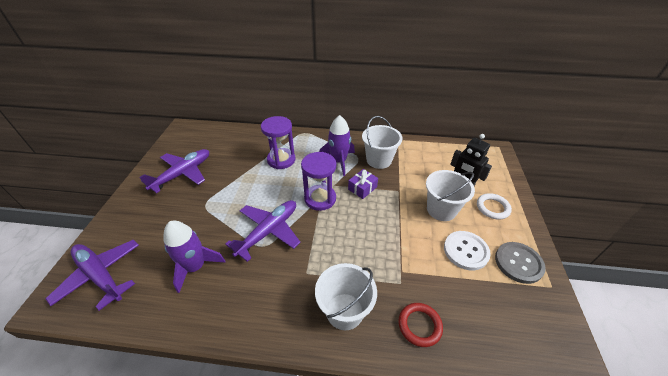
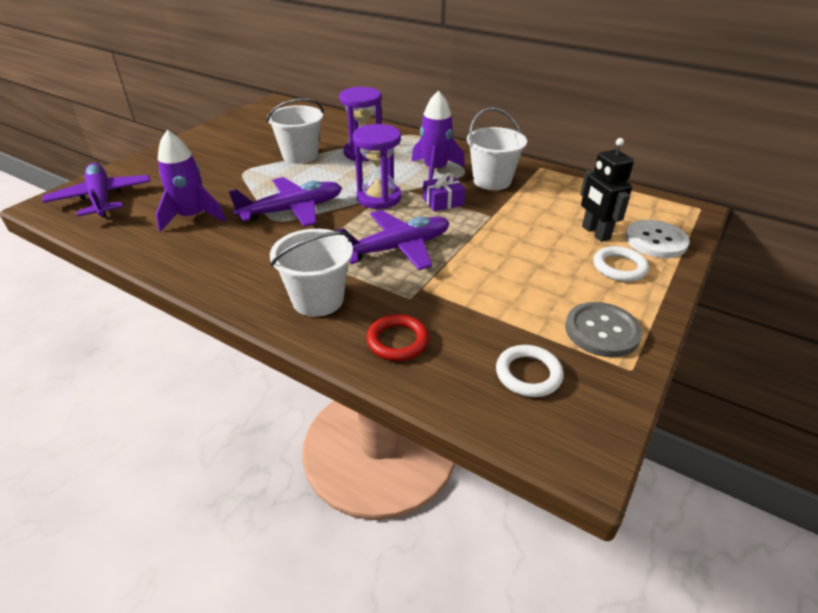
camera: 25 degrees right, 5 degrees down
(182, 174) = (242, 141): purple plane -> purple plane (397, 248)
(441, 209) = (536, 249): white bucket -> white bucket (300, 155)
(466, 251) = (531, 296): white button -> white button (655, 241)
(507, 317) = (528, 374): none -> white ring

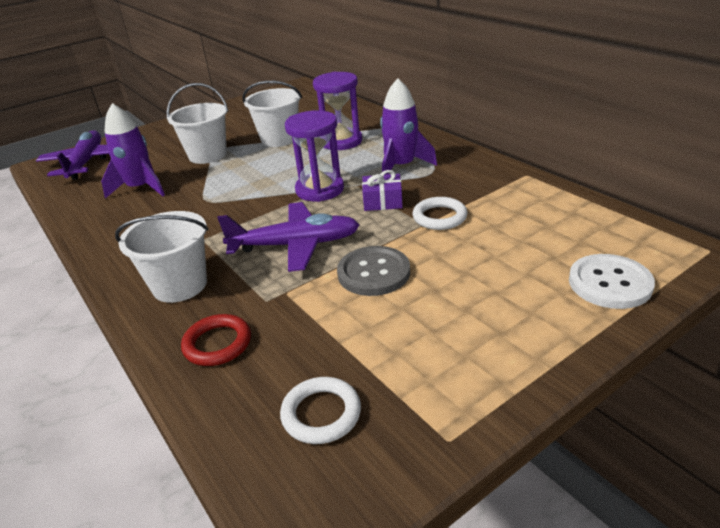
camera: 25 degrees right, 5 degrees down
(292, 210) = (229, 192): purple plane -> none
(492, 181) = (455, 185): white bucket -> white bucket (207, 155)
(595, 233) = (535, 261): black robot -> none
(602, 331) = (448, 383): grey button -> grey button (373, 273)
(619, 267) = (533, 308): white ring -> white ring (439, 217)

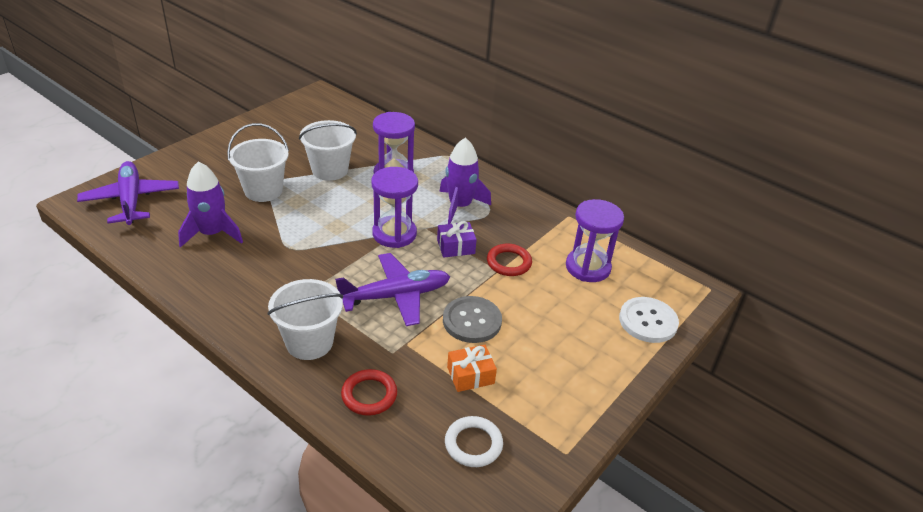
camera: 20 degrees left, 5 degrees up
(349, 331) = (470, 375): none -> orange gift
(439, 217) = (509, 262): white ring -> red ring
(538, 223) = (588, 267): none -> purple hourglass

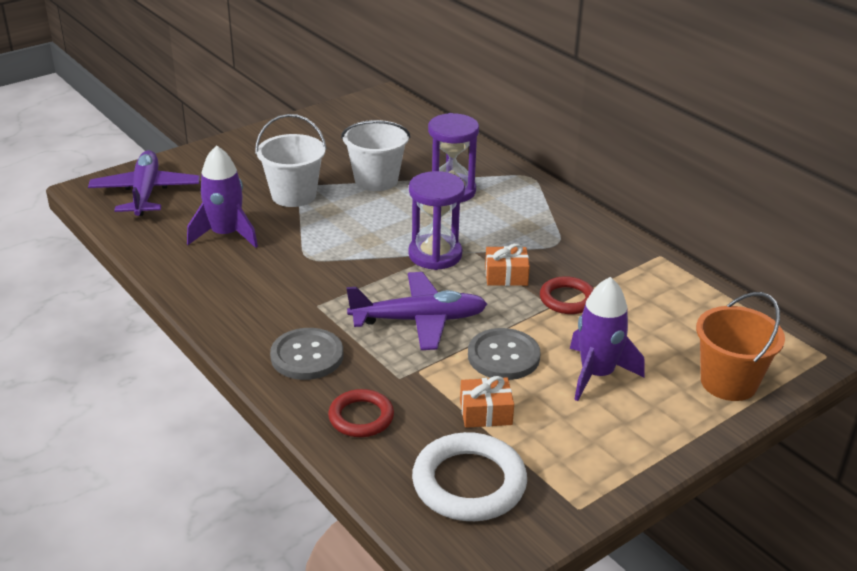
camera: 15 degrees right, 5 degrees down
(309, 342) = (307, 356): white bucket -> grey button
(456, 247) = (506, 275): purple gift -> orange gift
(460, 206) = (524, 232): purple rocket -> purple rocket (597, 374)
(473, 444) = (469, 483): white ring -> white ring, size x1.64
(588, 267) = (667, 315): purple hourglass -> none
(648, 321) = (728, 382): white button -> orange bucket

